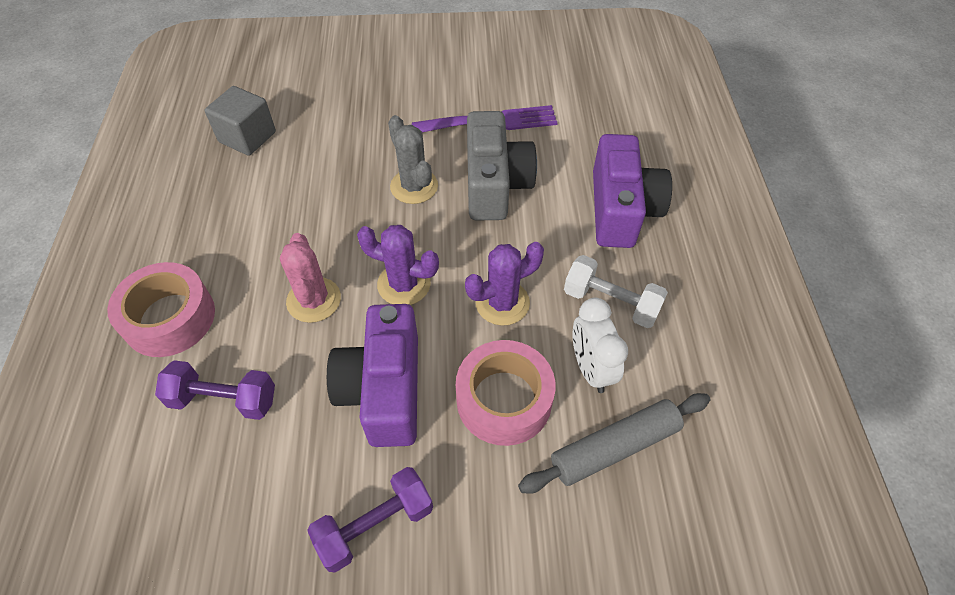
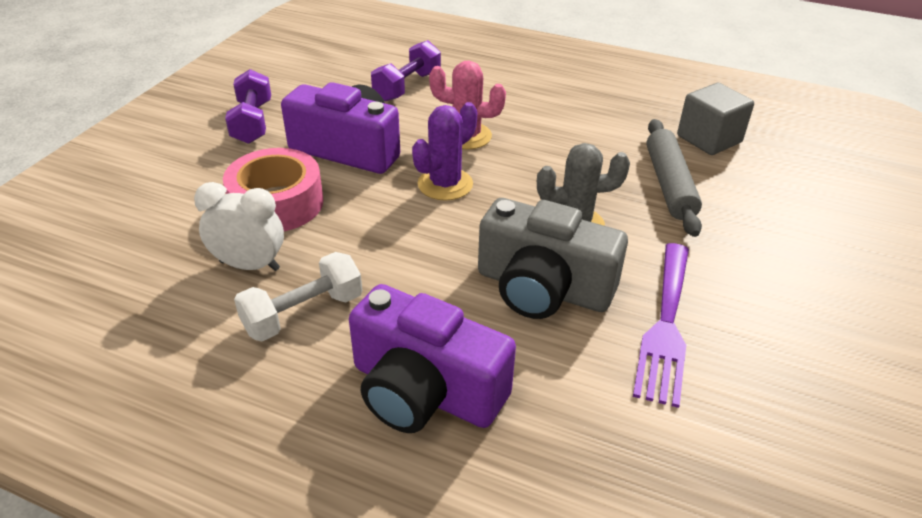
camera: 115 degrees right, 15 degrees down
(170, 318) = (499, 76): pink tape -> none
(502, 303) = (373, 236): purple cactus -> none
(614, 447) = (169, 248): grey rolling pin -> grey rolling pin (669, 184)

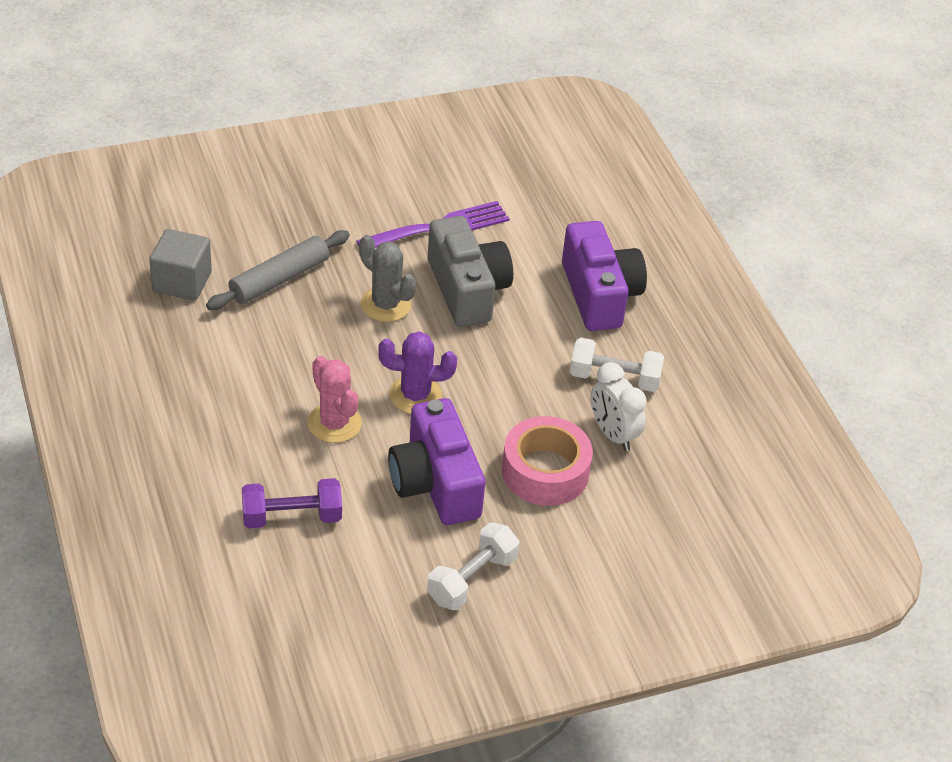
camera: 135 degrees left, 5 degrees up
(253, 122) = (472, 579): purple dumbbell -> white dumbbell

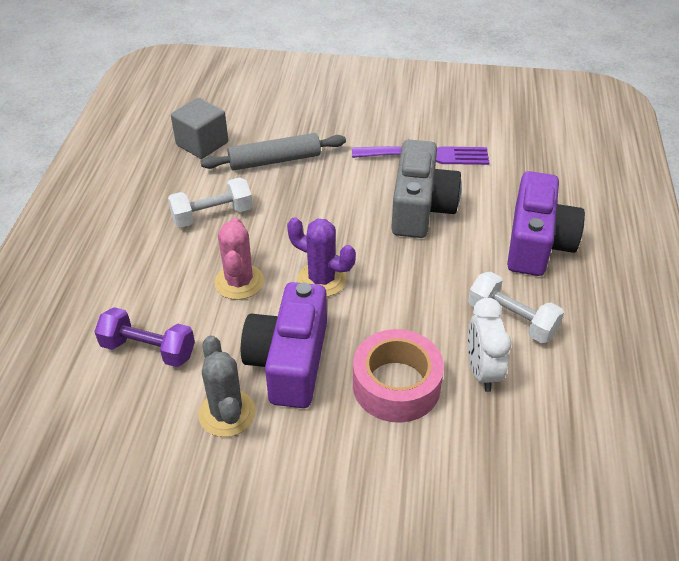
camera: 30 degrees right, 0 degrees up
(386, 304) = (345, 201): grey cactus -> grey cactus (227, 413)
(472, 579) = (263, 466): white dumbbell -> white dumbbell (212, 215)

